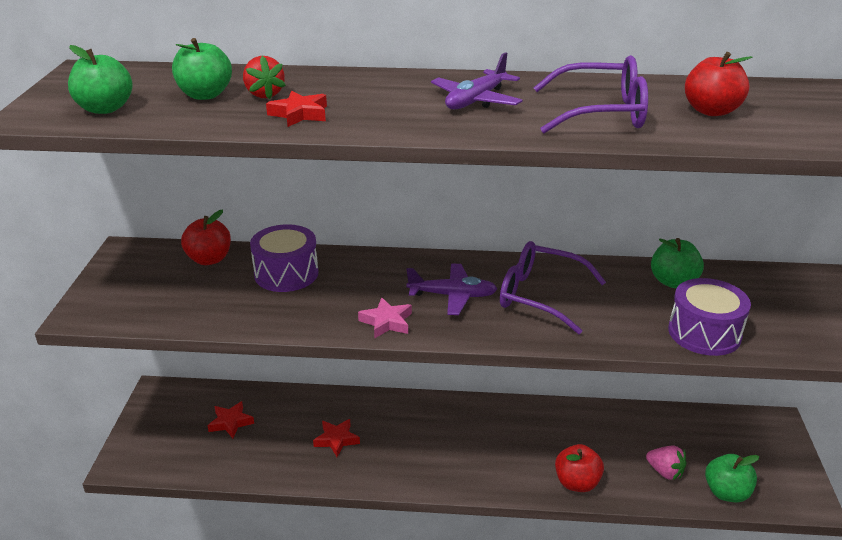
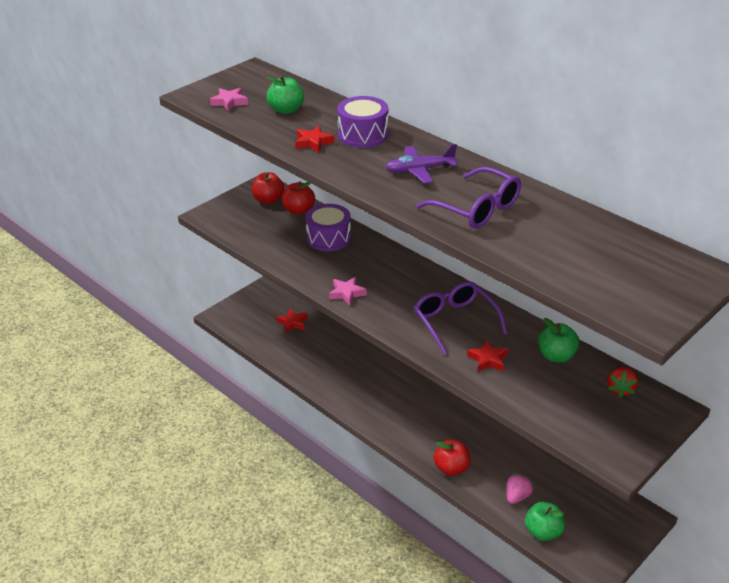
camera: 40 degrees right, 5 degrees up
(105, 109) = (229, 102): green apple -> pink star
(264, 94) = (315, 121): red strawberry -> red strawberry (620, 389)
(336, 440) = (339, 364): red star -> red star (488, 359)
(452, 296) = (403, 296): purple plane -> none
(665, 472) = (517, 496): pink strawberry -> pink strawberry turned 135 degrees counterclockwise
(704, 333) = (525, 395): purple drum -> purple drum (363, 135)
(711, 111) = (549, 236): red apple -> red apple (268, 200)

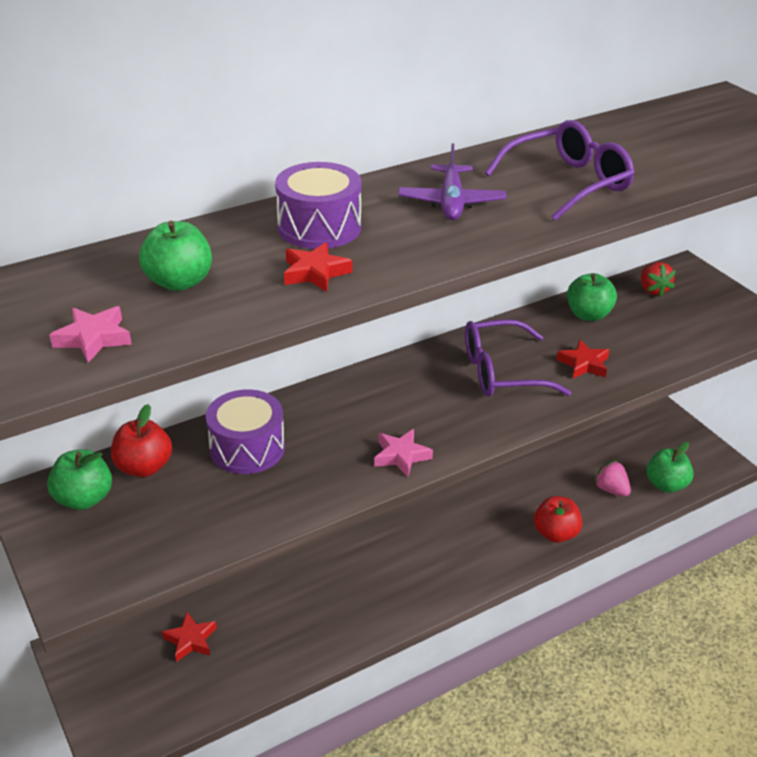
camera: 75 degrees left, 0 degrees up
(268, 200) = (84, 499): red apple -> green apple
(620, 389) = (653, 290): red strawberry -> red strawberry turned 45 degrees clockwise

